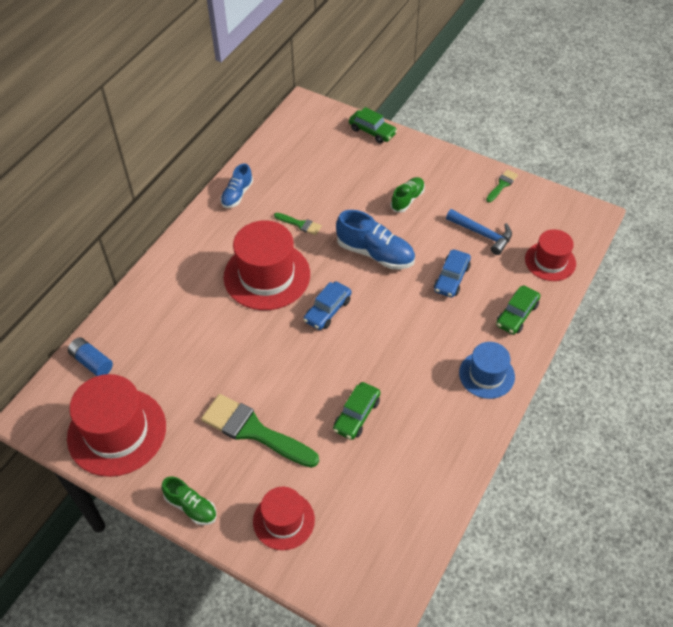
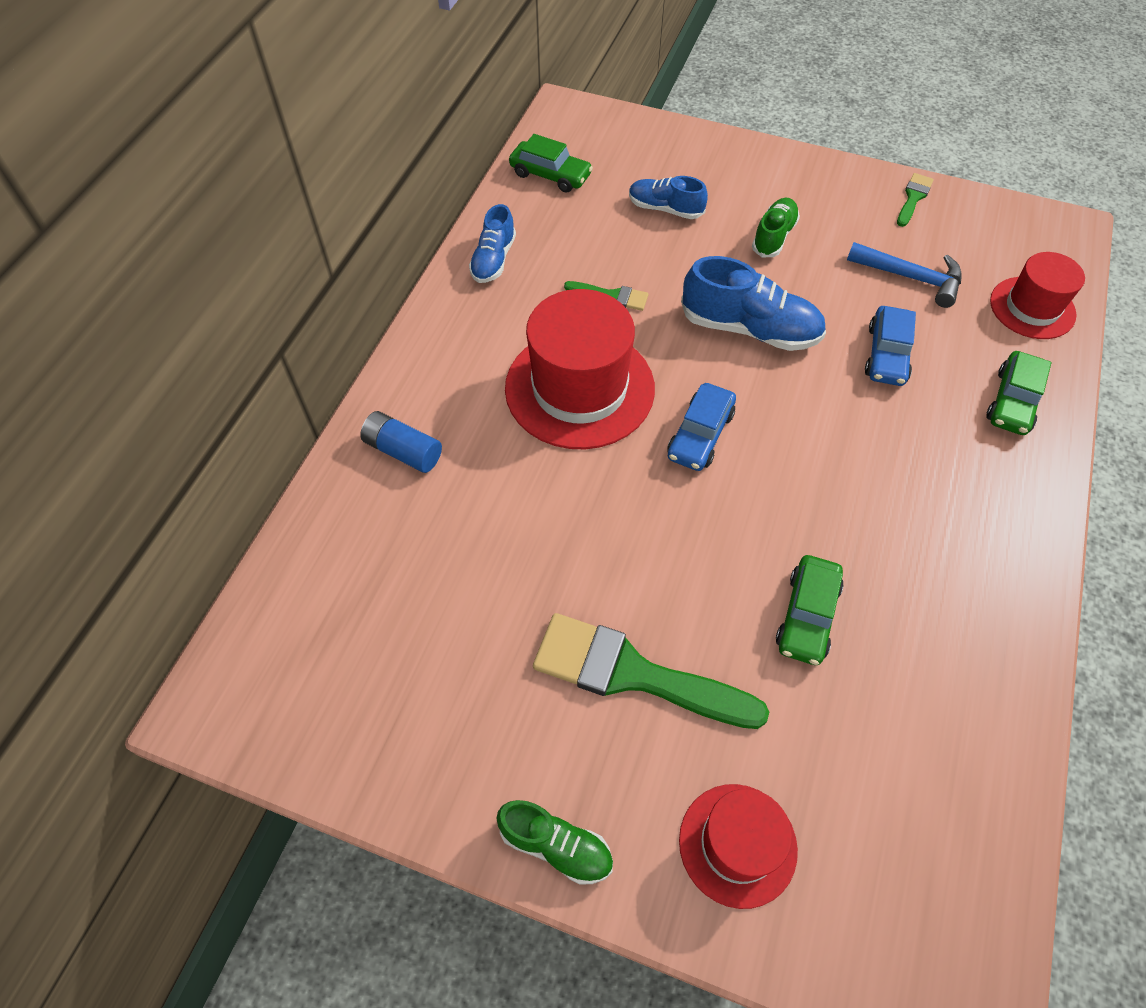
camera: 10 degrees left, 5 degrees up
(92, 362) = (304, 586): blue battery -> blue battery (403, 451)
(117, 432) = (379, 714): red hat -> none
(347, 175) = (665, 209): none -> blue shoe
(372, 131) = (684, 138): green car -> green car (550, 175)
(486, 375) = (1002, 510): blue hat -> none

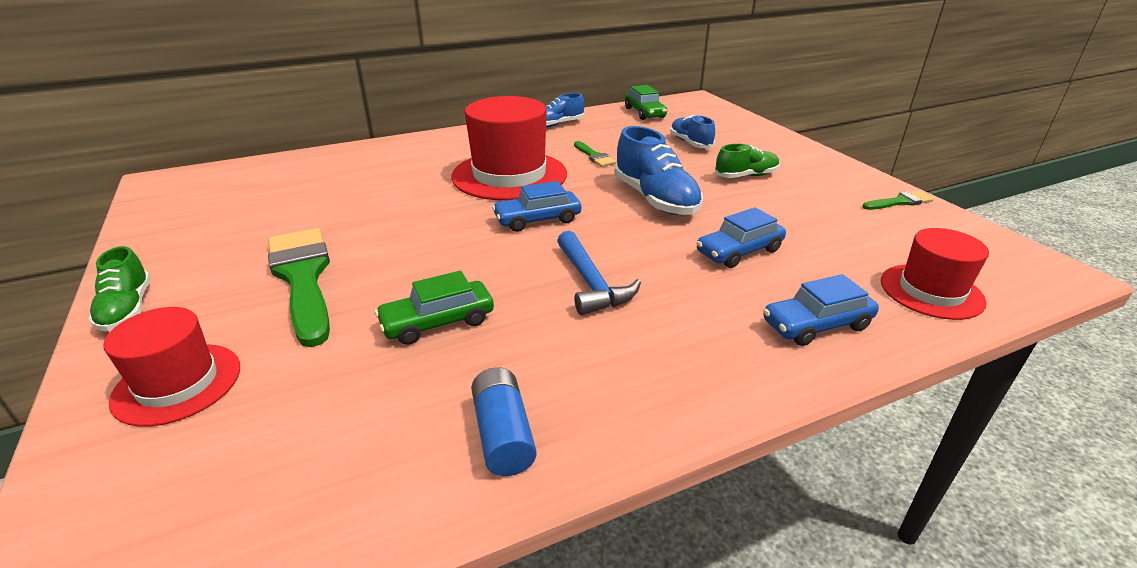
camera: 45 degrees right, 25 degrees down
(403, 451) = (389, 155): blue battery -> blue battery (503, 434)
(911, 278) = (829, 231): blue hammer -> blue hammer (591, 283)
(1013, 401) = (816, 325): green car -> blue car

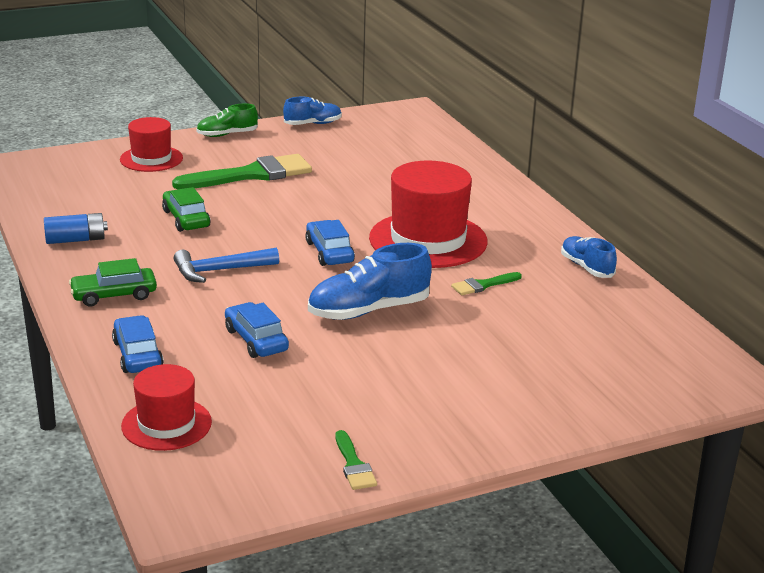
camera: 90 degrees right, 5 degrees down
(644, 113) = (651, 329): green car -> green car (114, 295)
(690, 143) = (535, 350): blue shoe -> blue shoe (312, 124)
(746, 176) = (430, 372): green shoe -> none

